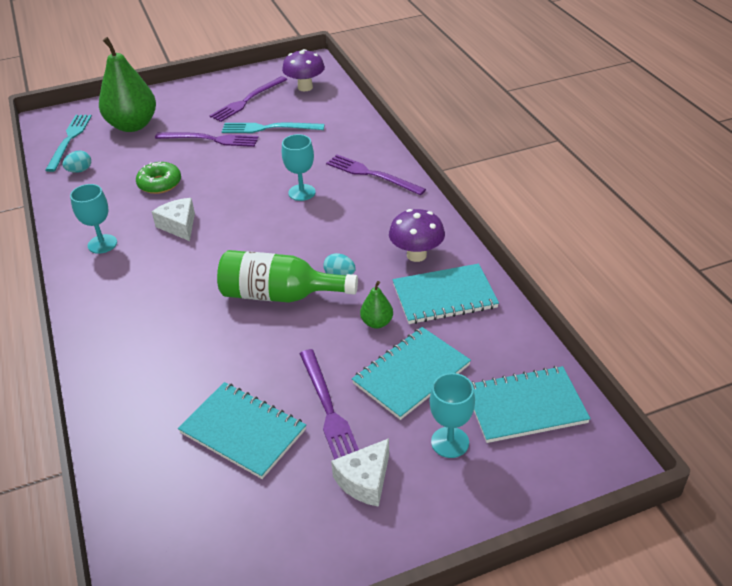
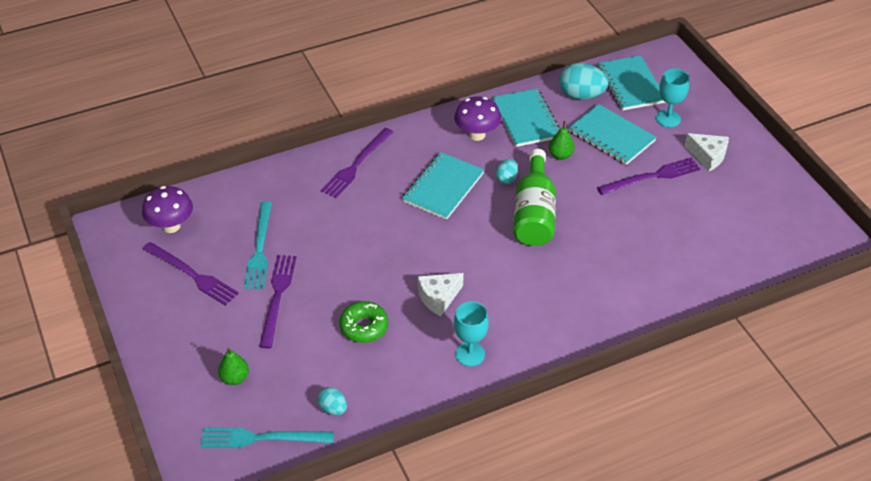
camera: 95 degrees left, 5 degrees up
(133, 125) = (235, 378): green pear -> green pear, size x0.44
(243, 431) = (681, 219): turquoise notebook -> turquoise notebook (443, 187)
(302, 192) = (384, 212): turquoise goblet -> none
(496, 350) = (581, 95): none -> turquoise egg

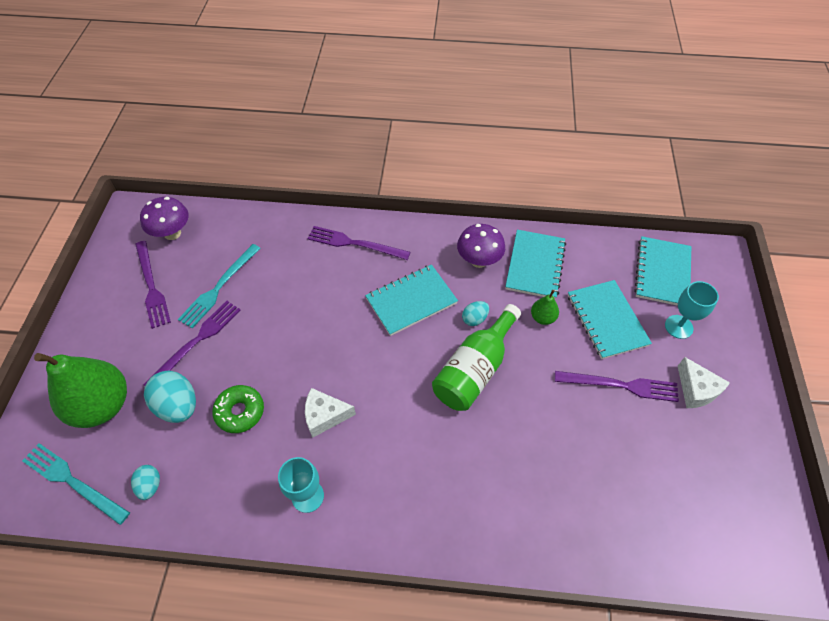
camera: 30 degrees right, 10 degrees up
(235, 378) = (102, 405): green pear -> green pear, size x2.26
(356, 165) = (355, 244): purple fork -> purple fork turned 45 degrees clockwise
(581, 95) = (605, 263): turquoise egg -> turquoise egg (178, 406)

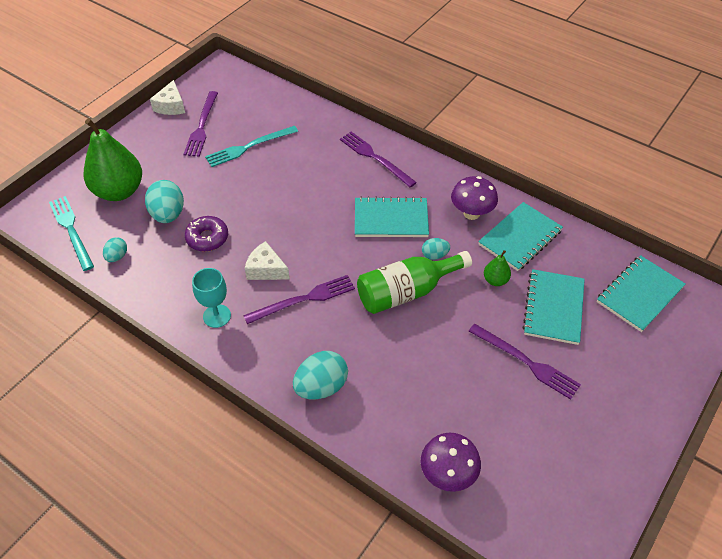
camera: 30 degrees right, 5 degrees down
(172, 233) = (240, 95): purple mushroom -> purple mushroom (448, 474)
(196, 341) = (208, 177): purple fork -> purple fork (304, 299)
(240, 412) = (207, 238): green donut -> purple donut
(463, 515) = (321, 387): none -> turquoise egg
(678, 327) = (620, 343): turquoise goblet -> none
(696, 390) = (596, 399): white cheese -> white cheese (171, 106)

